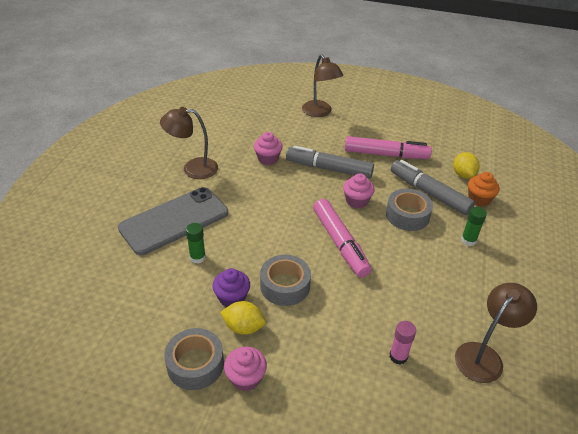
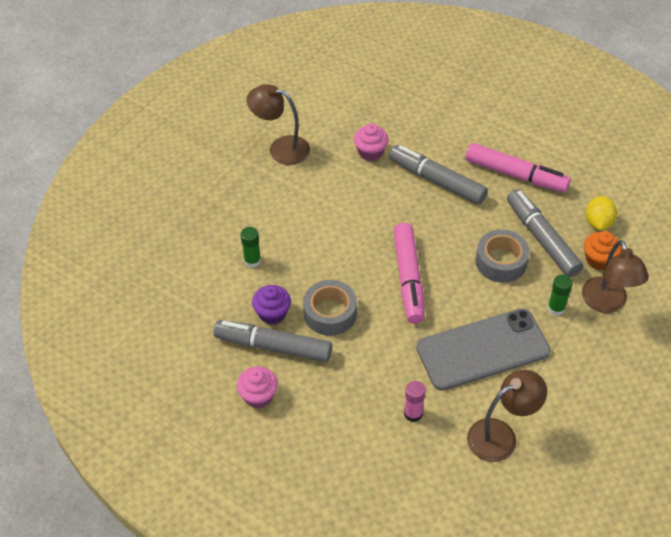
camera: 20 degrees right, 10 degrees up
(174, 220) = (241, 211): grey phone -> grey phone (482, 349)
(195, 364) = (216, 371): grey tape -> none
(243, 327) = (273, 346): yellow lemon -> grey marker
(320, 112) = (461, 96): brown lamp -> brown lamp (607, 303)
(356, 201) = (450, 231): pink cupcake -> none

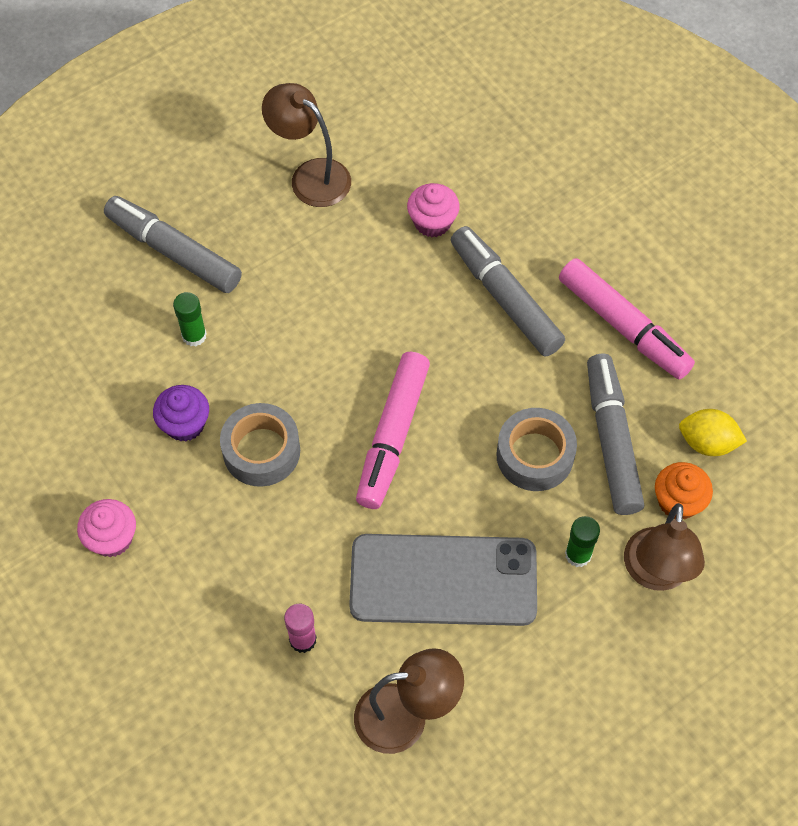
camera: 20 degrees right, 10 degrees up
(273, 346) = (164, 473): grey marker -> grey marker (174, 252)
(598, 222) = (707, 442): yellow lemon -> yellow lemon turned 75 degrees clockwise

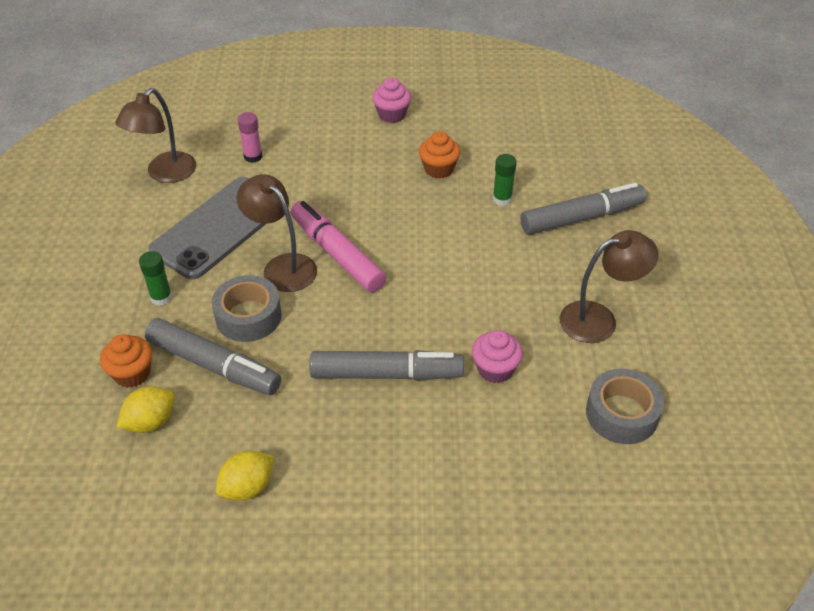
camera: 125 degrees right, 15 degrees down
(185, 424) = (439, 169): purple cupcake -> orange cupcake
(261, 451) = (387, 192): grey tape -> grey tape (622, 414)
(623, 326) = (292, 434): pink marker -> none
(655, 573) = (104, 328): brown lamp -> brown lamp (282, 266)
(695, 323) = (248, 487): none -> yellow lemon

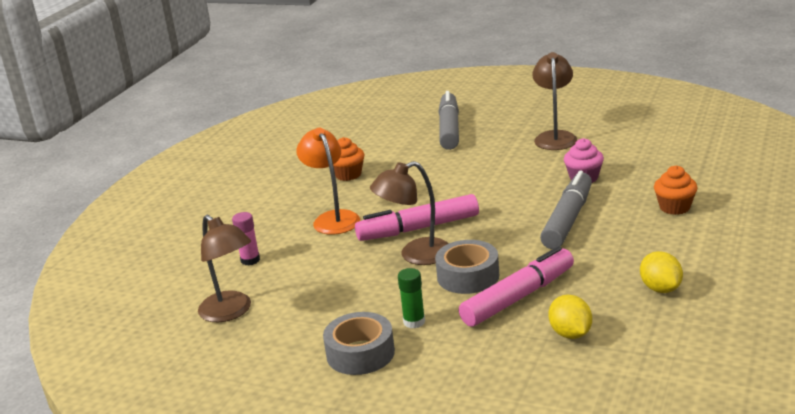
camera: 65 degrees left, 20 degrees down
(132, 373) = (506, 342): orange cupcake -> orange cupcake (674, 207)
(214, 365) = (518, 297): grey marker -> pink marker
(219, 227) = (339, 284): grey phone -> none
(343, 186) = (333, 218): none -> orange lamp
(392, 114) = (256, 187): pink cupcake -> none
(502, 199) = (406, 154): green glue stick -> none
(622, 414) = (644, 141): grey tape -> grey tape (360, 353)

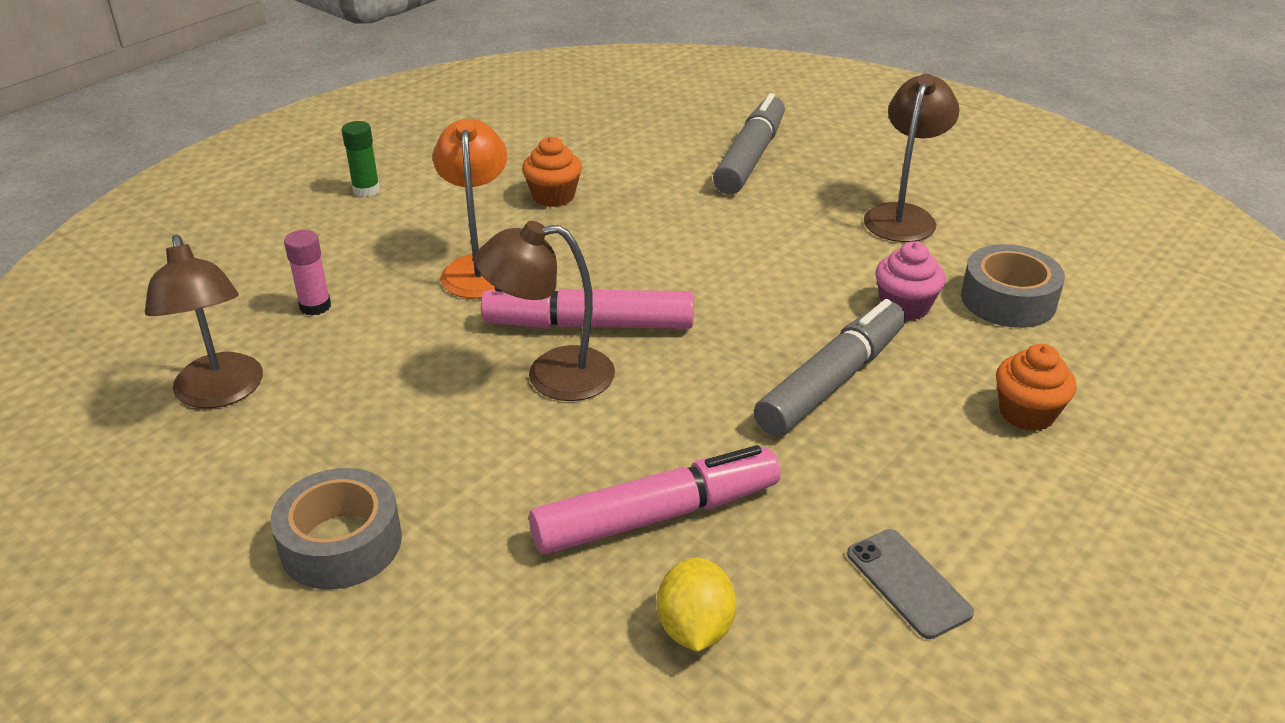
camera: 15 degrees right, 10 degrees up
(414, 322) = (463, 508): green glue stick -> green glue stick (366, 190)
(468, 276) = (604, 444): grey tape -> grey tape (1008, 300)
(660, 288) = (908, 583): yellow lemon -> grey phone

